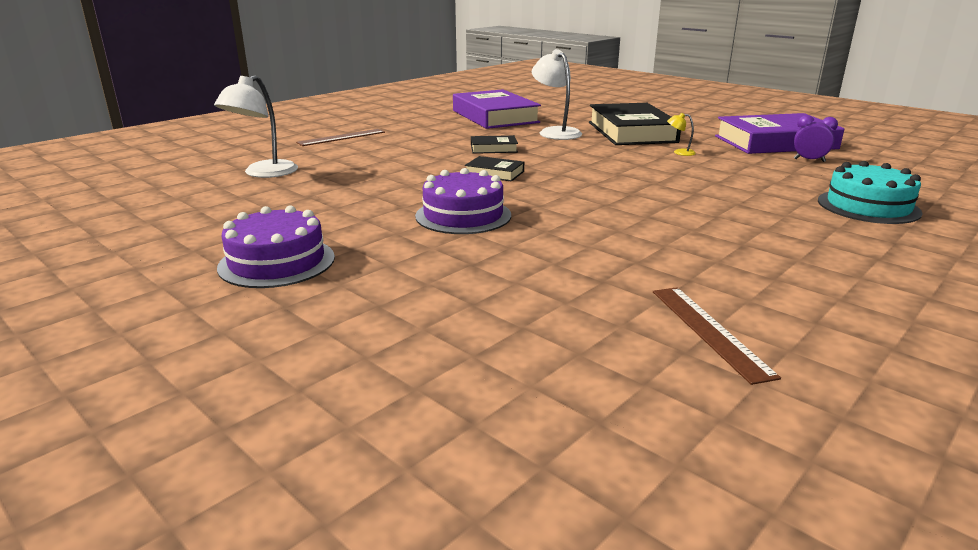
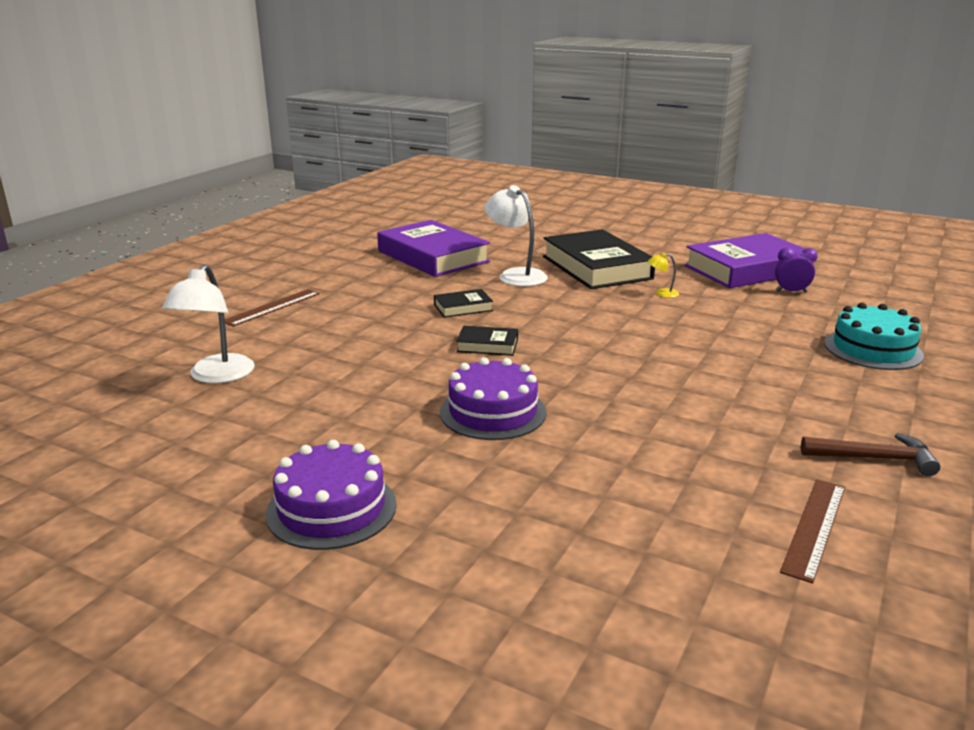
camera: 15 degrees left, 0 degrees up
(709, 331) = (814, 527): brown ruler -> brown ruler turned 60 degrees clockwise
(813, 287) = (874, 458): none -> brown hammer

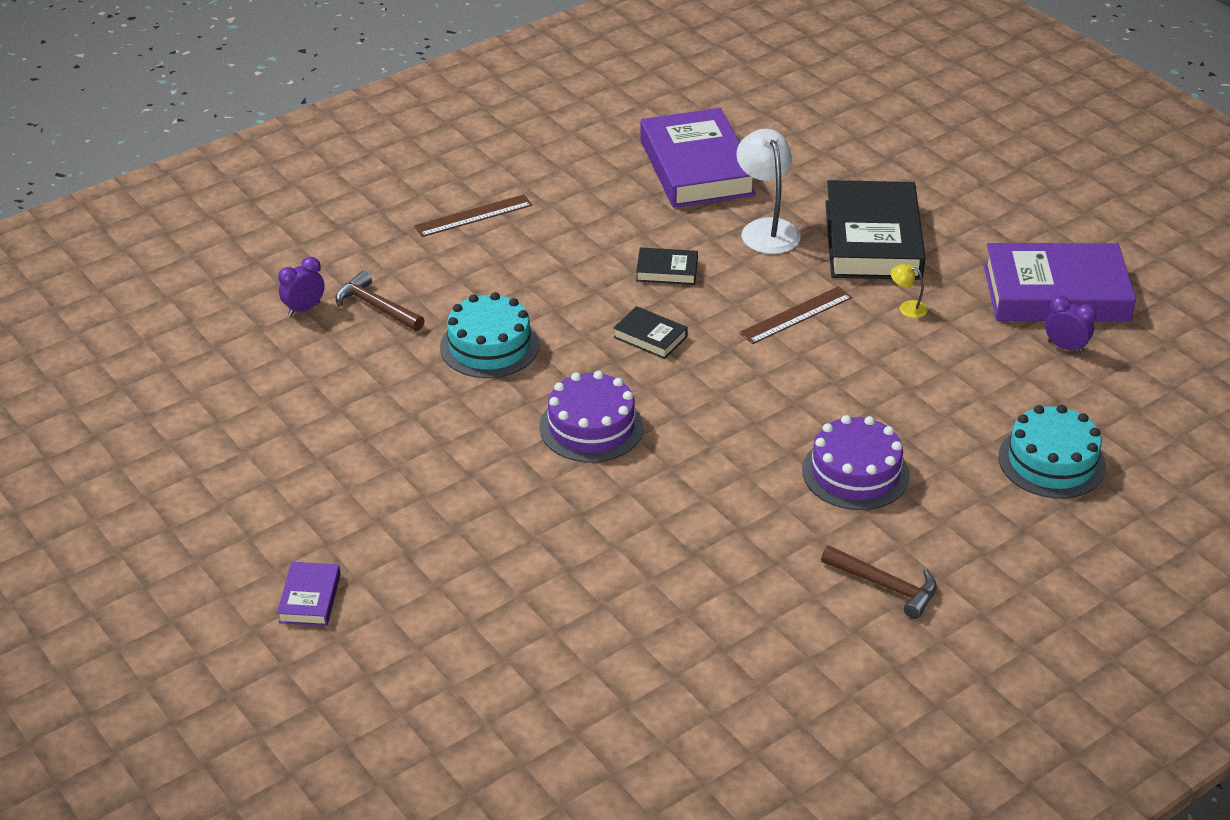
camera: 25 degrees right, 15 degrees up
(139, 392) = (304, 309): none -> purple clock
(216, 376) = (376, 307): white lamp -> brown hammer
(290, 659) = (310, 598): none -> purple book
(331, 508) = (398, 487): purple cake -> purple cake (855, 473)
(348, 379) = (489, 346): none -> turquoise cake
(814, 527) = (755, 629): brown ruler -> brown ruler (796, 315)

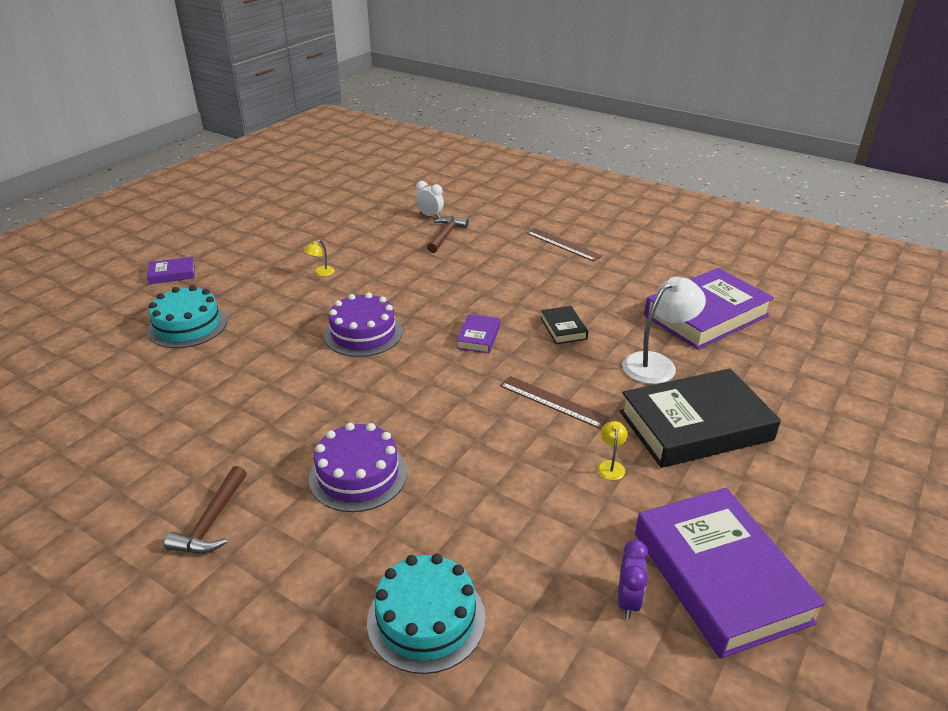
camera: 70 degrees right, 5 degrees down
(304, 309) = (430, 216): purple clock -> white clock
(409, 442) = (321, 273): none -> yellow lamp
(489, 346) = (430, 278): turquoise cake -> turquoise cake (187, 326)
(650, 337) = (478, 337): black book -> purple book

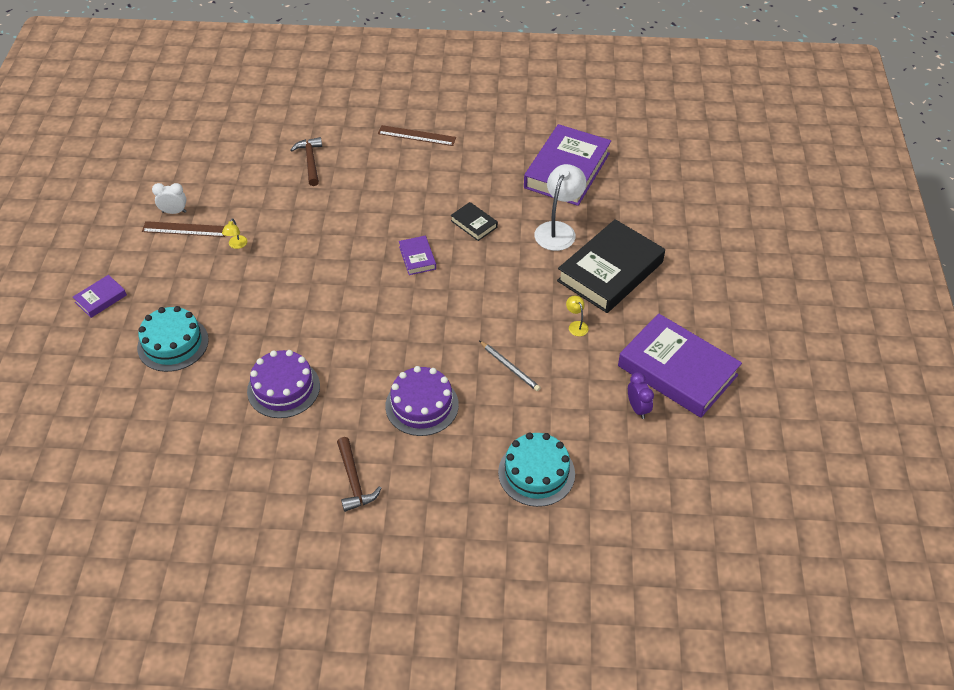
camera: 30 degrees left, 15 degrees up
(363, 333) = (326, 291): purple cake -> purple cake (283, 388)
(430, 216) = (278, 143): white clock -> white clock (174, 212)
(493, 478) = (509, 367): none -> grey pencil
(553, 401) = (508, 292): brown ruler -> brown ruler (185, 229)

